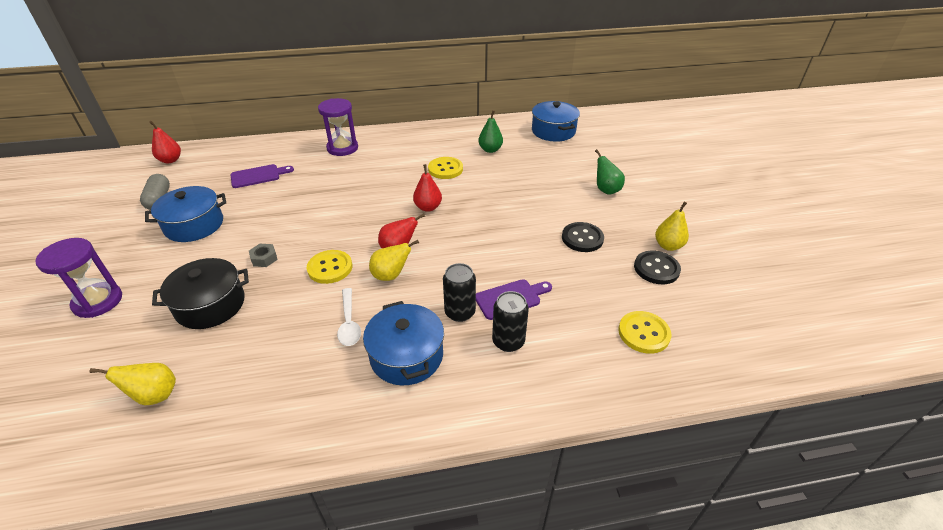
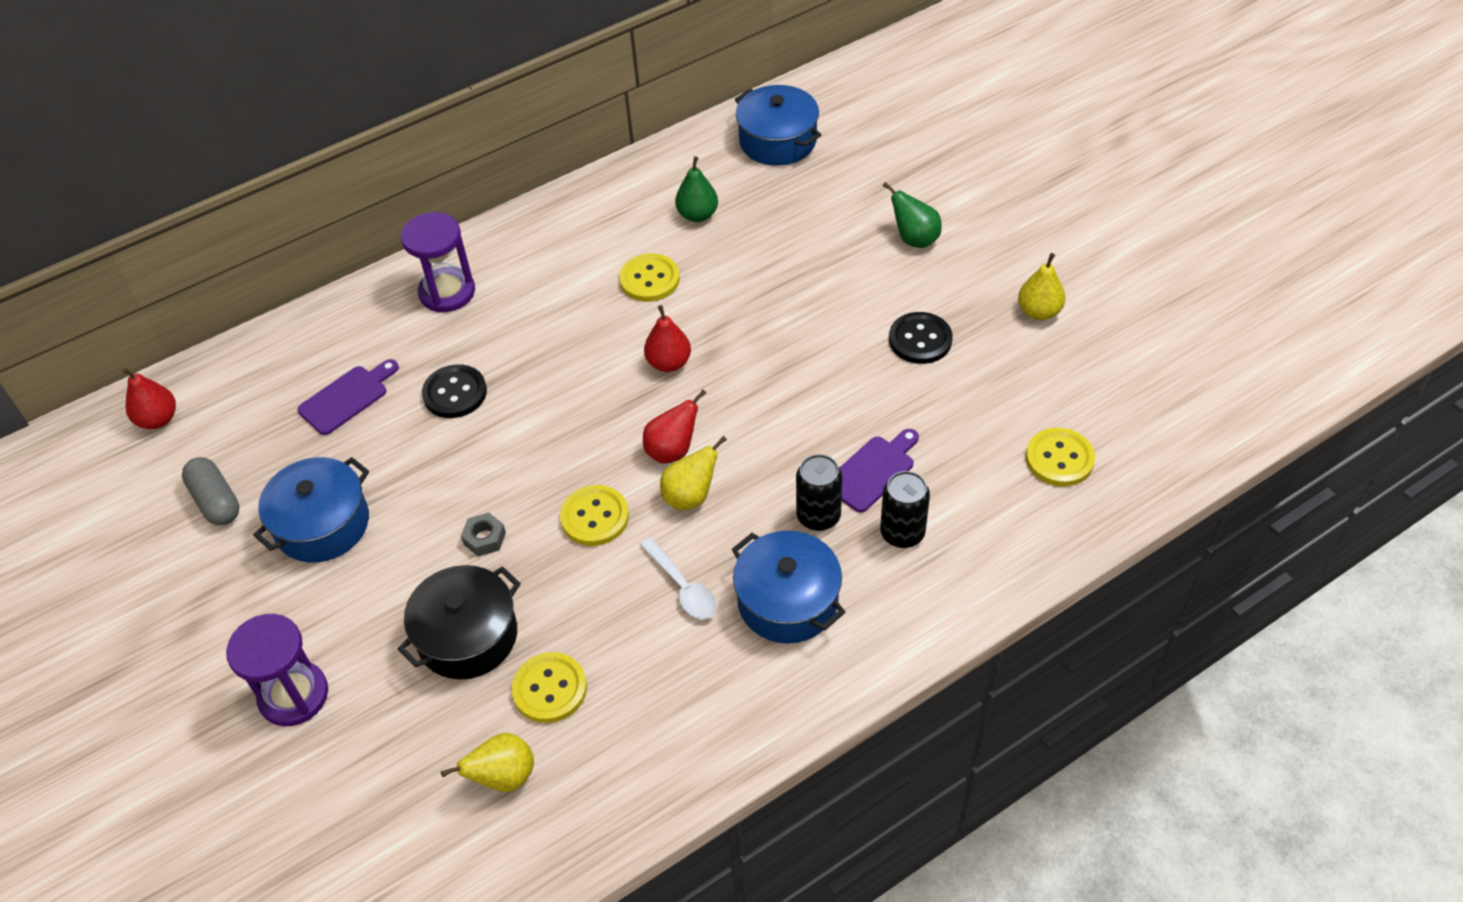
camera: 20 degrees left, 10 degrees up
(227, 352) = (549, 689): none -> yellow button
(656, 269) = (1038, 355): black button -> black button (455, 393)

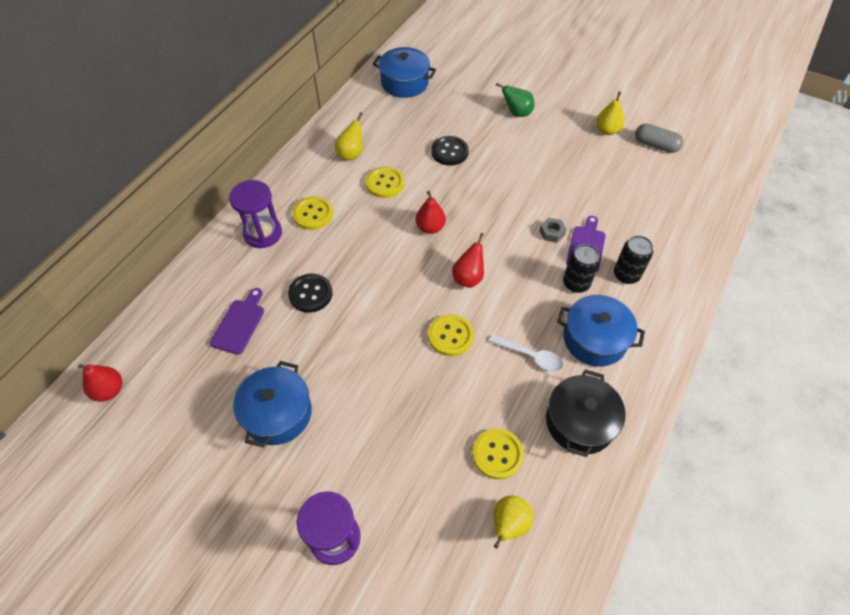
camera: 30 degrees left, 5 degrees up
(216, 501) = (190, 429): grey capsule -> grey capsule (656, 145)
(467, 636) = (424, 444): black pot -> black pot (580, 422)
(484, 538) = (392, 377): grey nut -> grey nut (552, 233)
(690, 496) = (498, 301): yellow pear -> yellow pear (351, 154)
(697, 215) = (387, 137): green pear -> none
(920, 340) = (558, 166): black button -> black button (449, 152)
(1059, 459) = (673, 204): yellow button -> yellow button (313, 214)

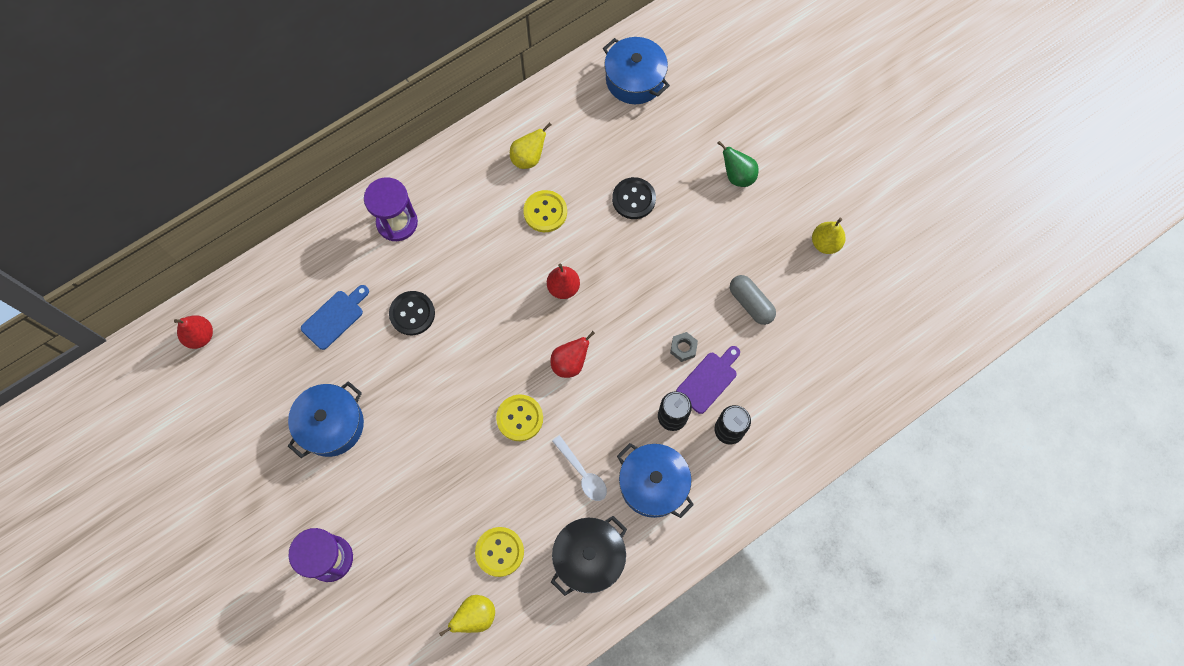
camera: 25 degrees right, 15 degrees up
(239, 324) = (335, 317): purple cutting board -> blue cutting board
(313, 214) = (455, 220): yellow button -> none
(656, 145) = (867, 286): grey capsule -> grey capsule (750, 303)

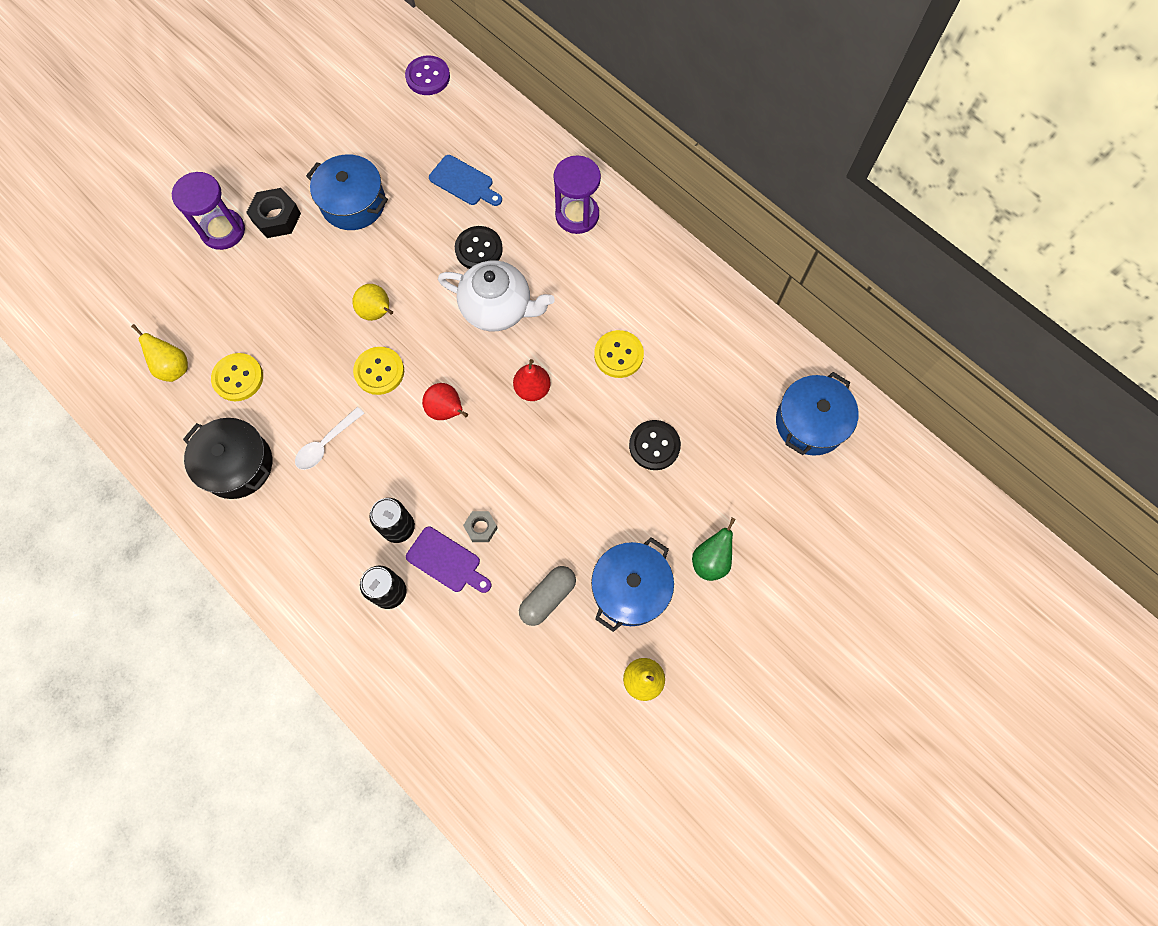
camera: 80 degrees right, 0 degrees up
(200, 336) = (428, 77): red pear -> purple button
(329, 502) = (276, 218): none -> black nut
(477, 305) = (498, 308): none -> white teapot
(528, 158) = (680, 326): yellow pear -> yellow pear (377, 313)
(653, 484) = (321, 518): blue pot -> blue pot (630, 588)

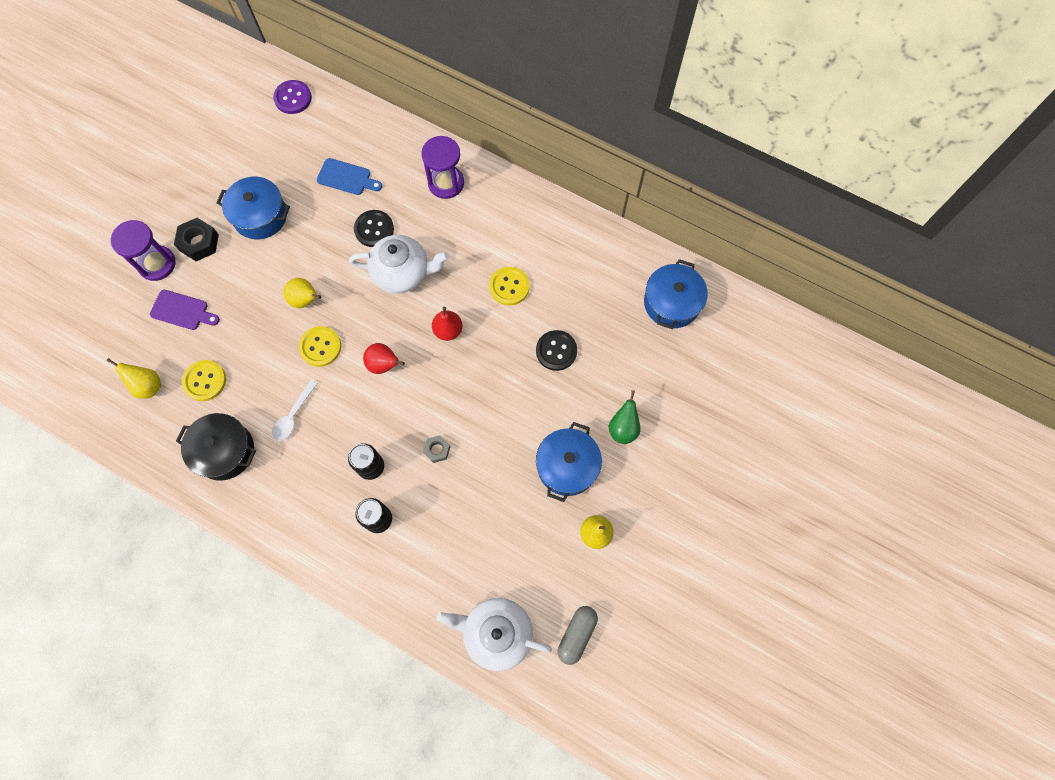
camera: 15 degrees left, 0 degrees up
(447, 561) = (417, 483): purple cutting board -> purple cutting board (182, 311)
(491, 768) = (496, 633): none -> white teapot
(548, 597) = (505, 490): grey capsule -> grey capsule (577, 635)

